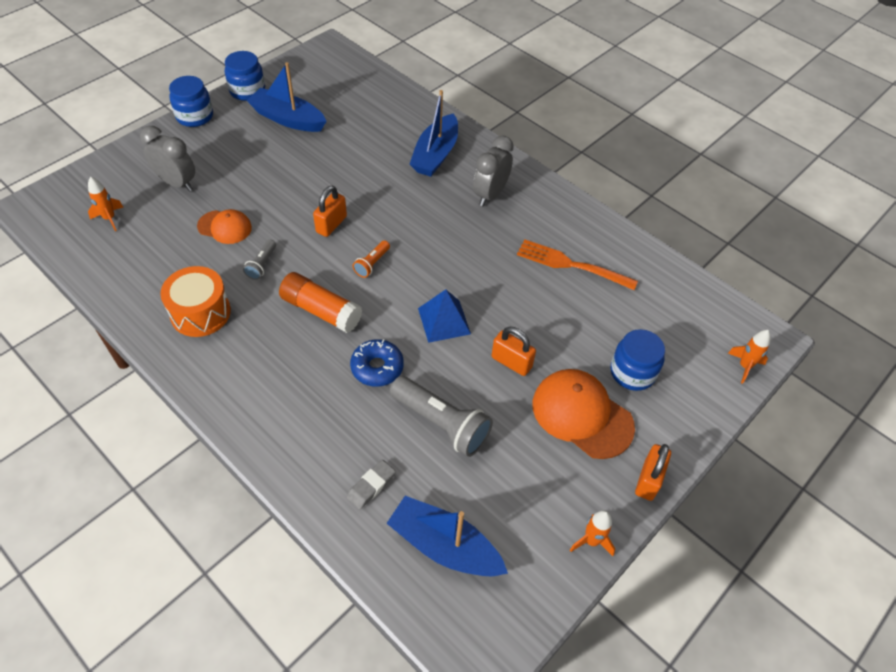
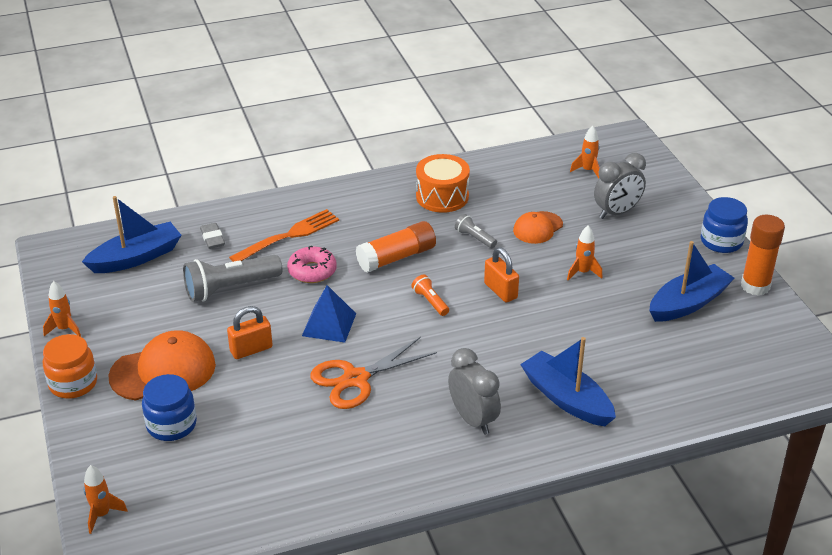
camera: 120 degrees right, 15 degrees down
(247, 91) = (755, 286): blue jar -> orange glue stick
(278, 182) = (583, 272): none -> orange rocket
(377, 367) = (312, 271): blue donut -> pink donut
(497, 276) = (355, 379): none -> orange scissors
(571, 265) = (328, 441): orange fork -> orange fork (289, 236)
(648, 480) = (73, 383): orange padlock -> orange jar

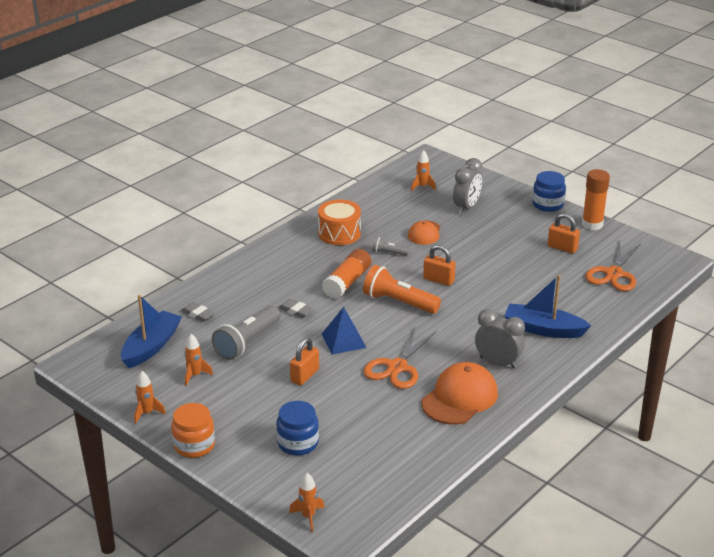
camera: 30 degrees left, 5 degrees down
(163, 371) = (254, 412): orange cap -> orange cap (460, 398)
(289, 236) = (254, 294): orange fork -> none
(312, 271) = (296, 311): pink donut -> grey eraser
(430, 302) = (399, 302): orange flashlight -> orange flashlight, size x2.00
(583, 272) = (480, 251): orange rocket -> orange rocket (195, 375)
(688, 303) = (562, 248): blue boat -> orange padlock
(723, 360) = (613, 274): none -> orange scissors

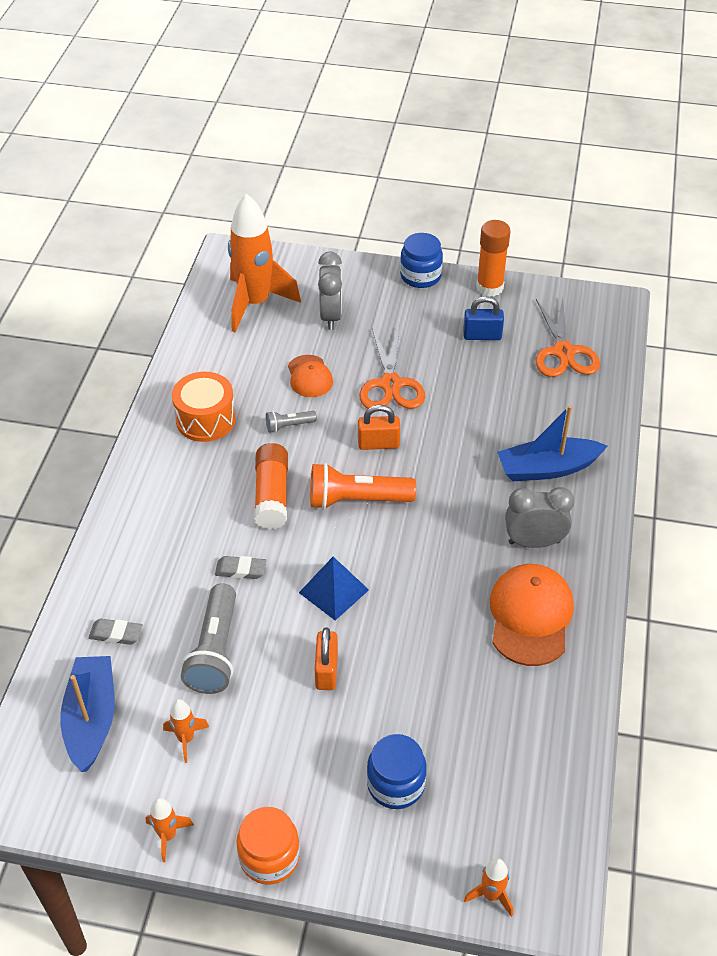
camera: 30 degrees left, 15 degrees up
(397, 367) = (426, 604): orange scissors -> orange scissors (390, 385)
(422, 187) = (255, 303): orange rocket -> orange rocket, size x2.34
(562, 248) = (482, 336): orange padlock -> blue padlock

